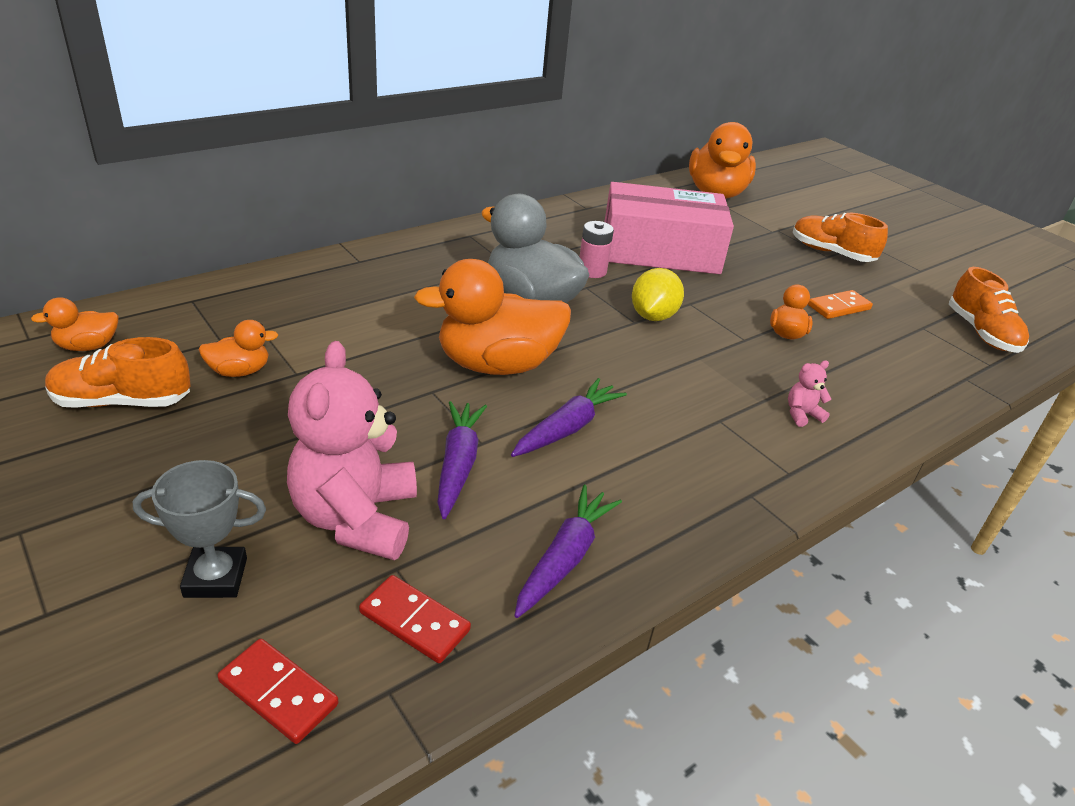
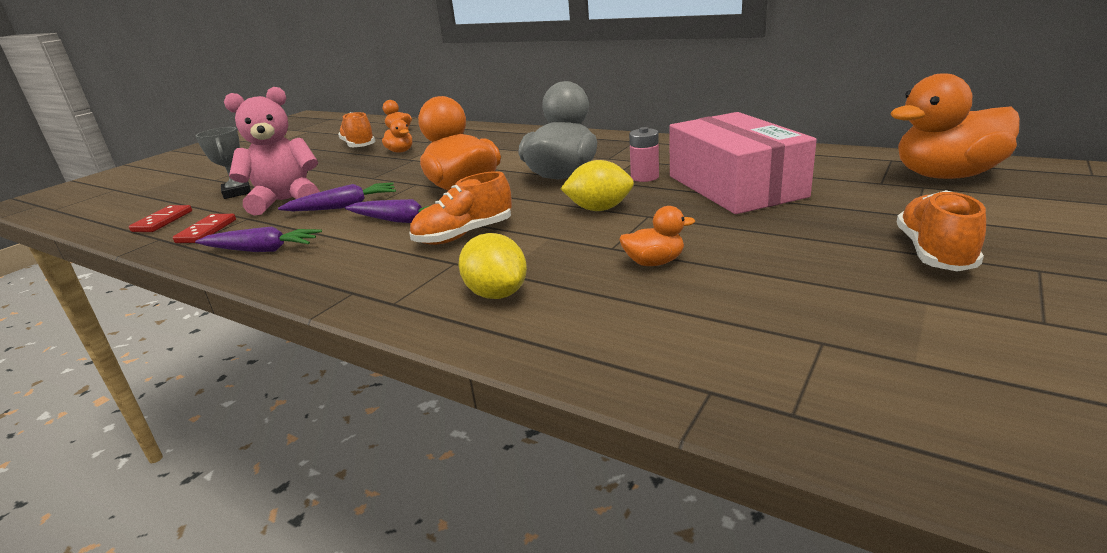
camera: 75 degrees right, 10 degrees down
(802, 414) = (496, 294): pink teddy bear -> yellow lemon
(838, 307) = (773, 279): orange domino -> none
(981, 333) = (901, 397): orange shoe -> orange shoe (464, 235)

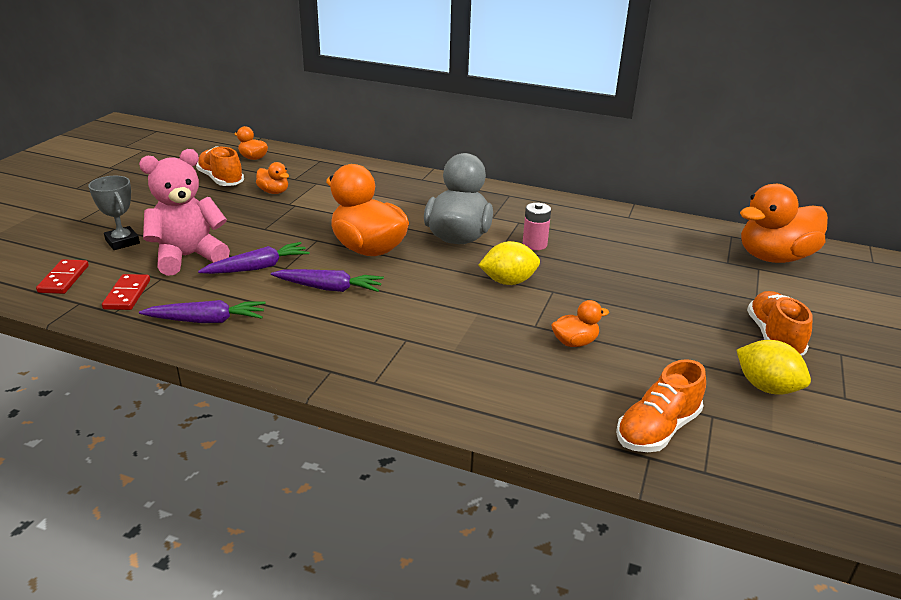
camera: 15 degrees left, 5 degrees up
(464, 235) = (399, 308): orange shoe -> orange shoe (657, 429)
(496, 294) = (459, 373): yellow lemon -> yellow lemon (766, 387)
(735, 186) = (615, 260): pink box -> none

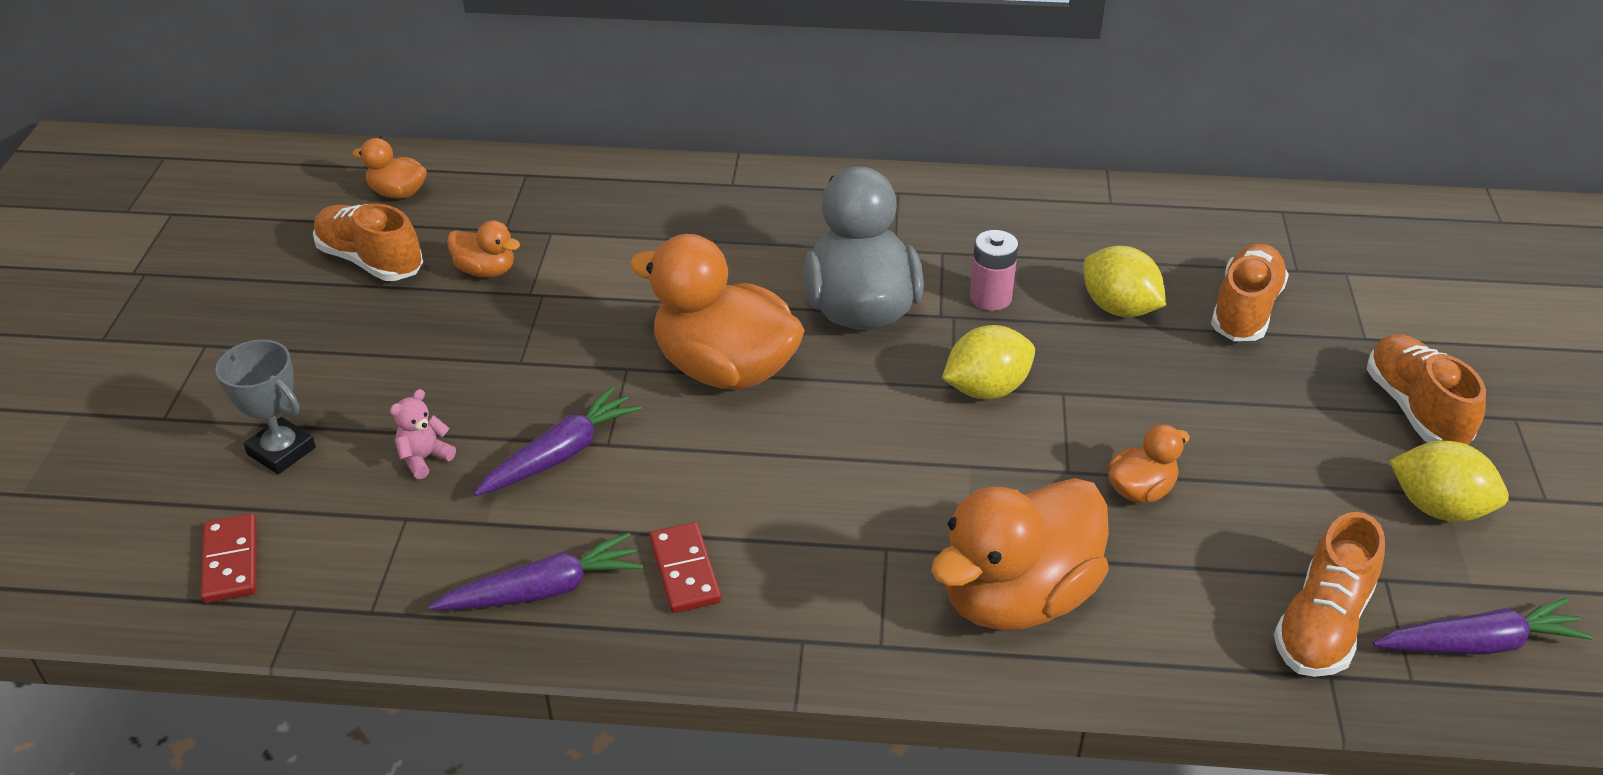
camera: 15 degrees left, 10 degrees up
(127, 294) = (369, 568): red domino -> red domino (685, 571)
(188, 257) = (424, 458): pink teddy bear -> pink teddy bear, size x0.41
(329, 288) = (707, 471): purple carrot -> purple carrot (1478, 644)
(608, 261) = (1119, 308): none -> yellow lemon
(685, 274) = (1245, 310): none -> orange shoe
(774, 257) = (1360, 244): orange duck -> orange duck (1016, 596)

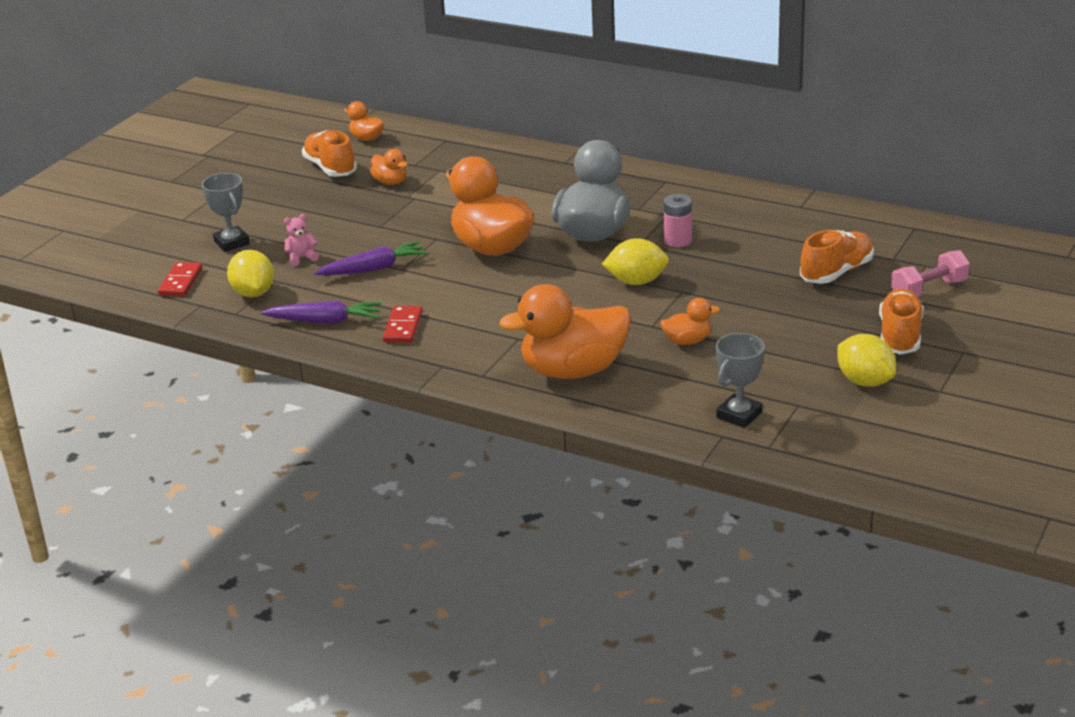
camera: 25 degrees right, 10 degrees down
(1119, 308) = (754, 258): yellow lemon -> yellow lemon (253, 293)
(1322, 624) = (739, 415): orange shoe -> grey trophy
(1384, 315) = (929, 290): none -> pink dumbbell
(1478, 644) = (825, 440): purple carrot -> none

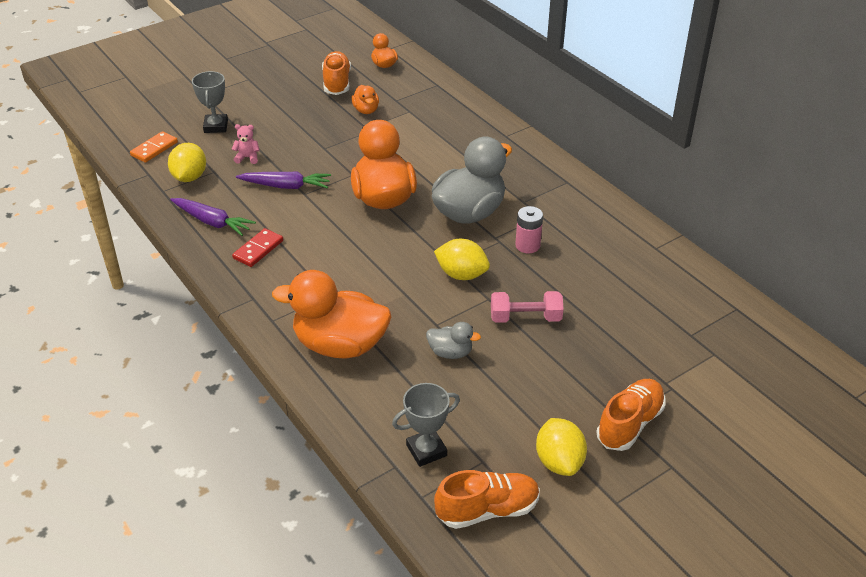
camera: 25 degrees right, 10 degrees up
(181, 282) = (154, 149): red domino -> orange domino
(687, 341) = (450, 352): orange duck -> grey duck
(836, 272) = (630, 330): orange shoe -> orange shoe (487, 510)
(929, 290) = (696, 383): pink dumbbell -> pink dumbbell (525, 318)

